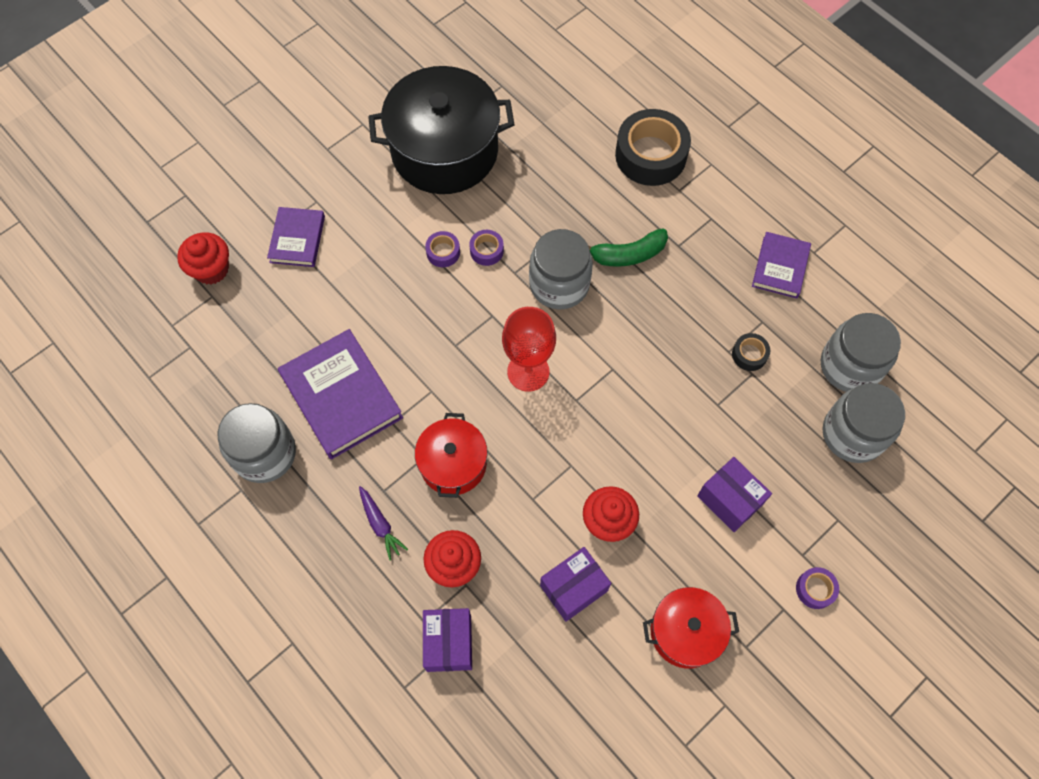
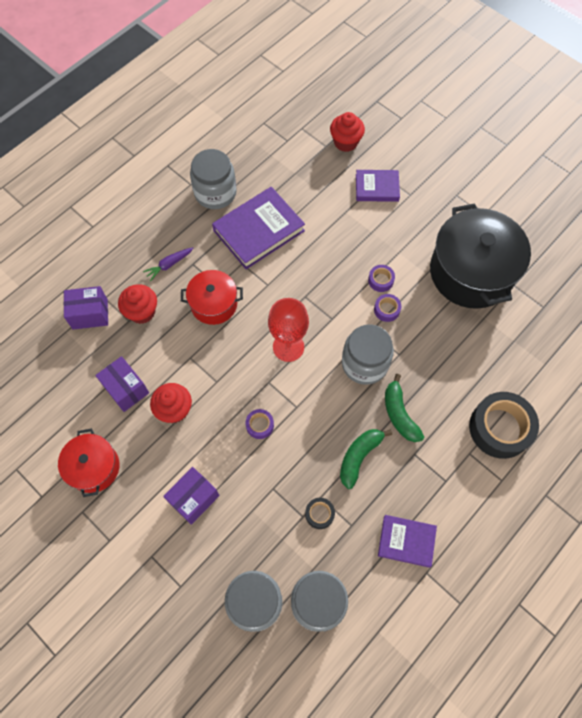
camera: 85 degrees right, 0 degrees up
(680, 304) = (359, 457): none -> green banana
(815, 589) = (124, 565): purple tape -> purple tape (260, 425)

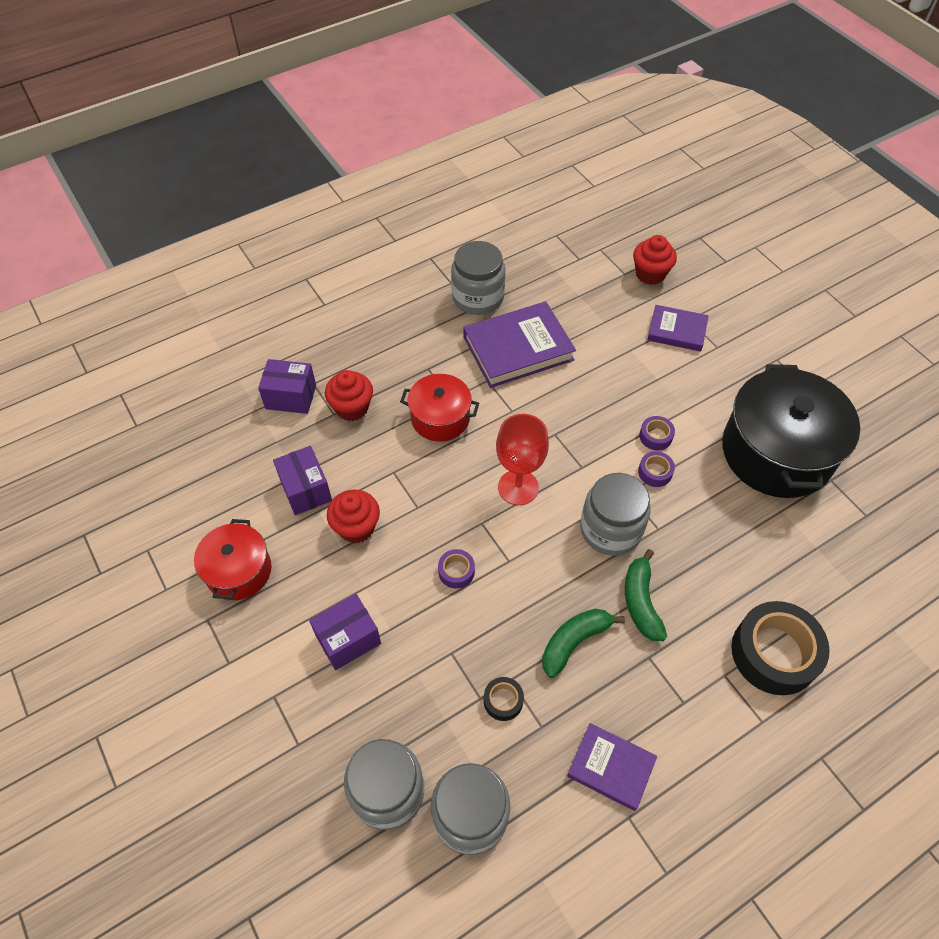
camera: 15 degrees right, 10 degrees down
(169, 265) = (399, 363): purple carrot -> none

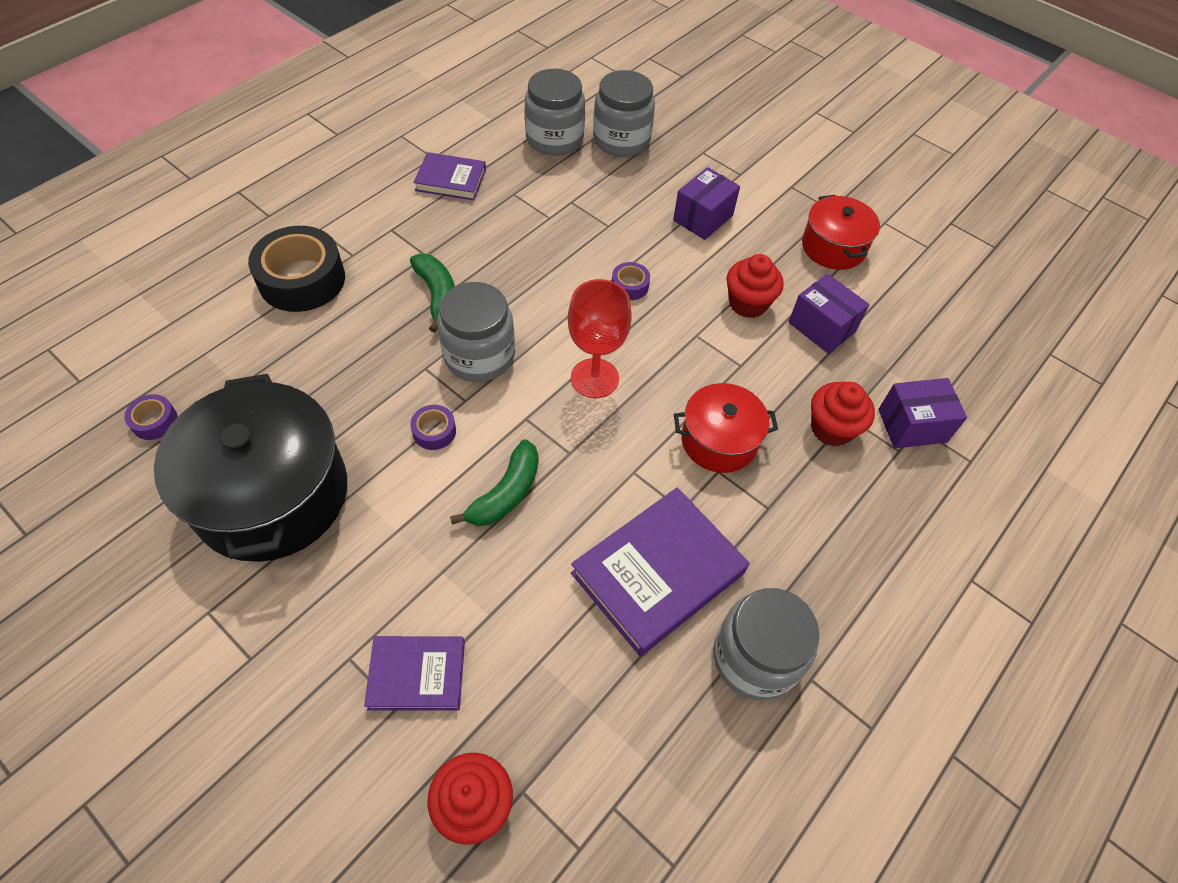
camera: 160 degrees right, 0 degrees up
(503, 701) = (551, 203): black tape -> none
(574, 642) = (498, 253): green banana -> green banana (505, 493)
(655, 436) = (437, 479): purple tape -> purple tape (154, 421)

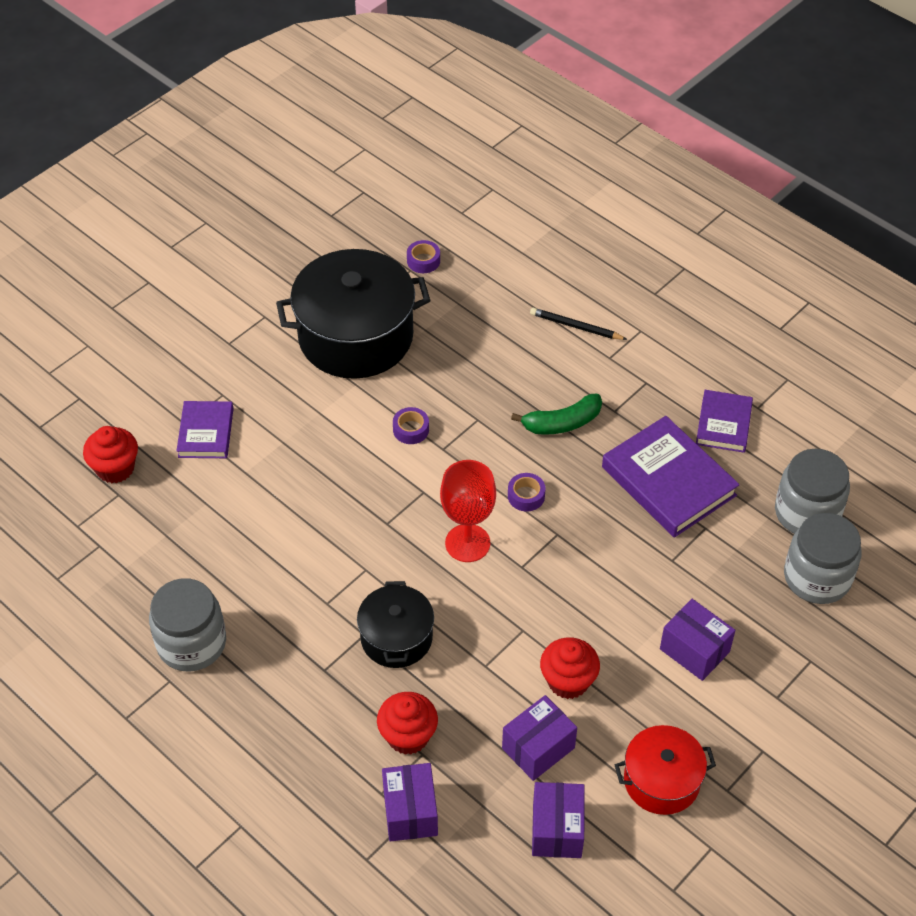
camera: 95 degrees right, 5 degrees down
(302, 279) = (575, 326): black tape -> black pencil
(479, 356) = (492, 457): grey jar -> none
(505, 493) = (349, 479): green banana -> none
(630, 286) = (586, 576): purple tape -> purple tape (526, 496)
(658, 573) = (269, 582): purple book -> purple book (668, 481)
(719, 441) = (396, 638): red pot -> black pot
(898, 317) = (557, 830): none -> purple box

